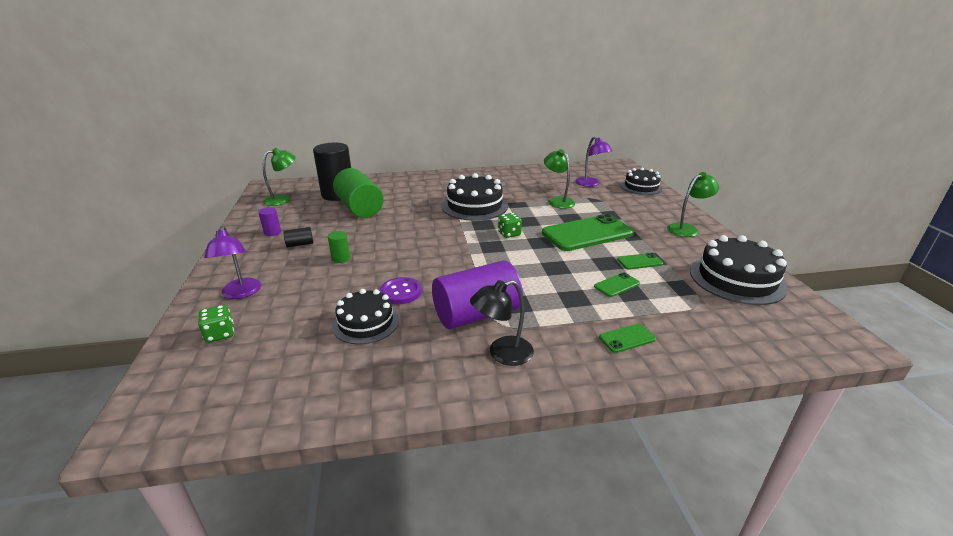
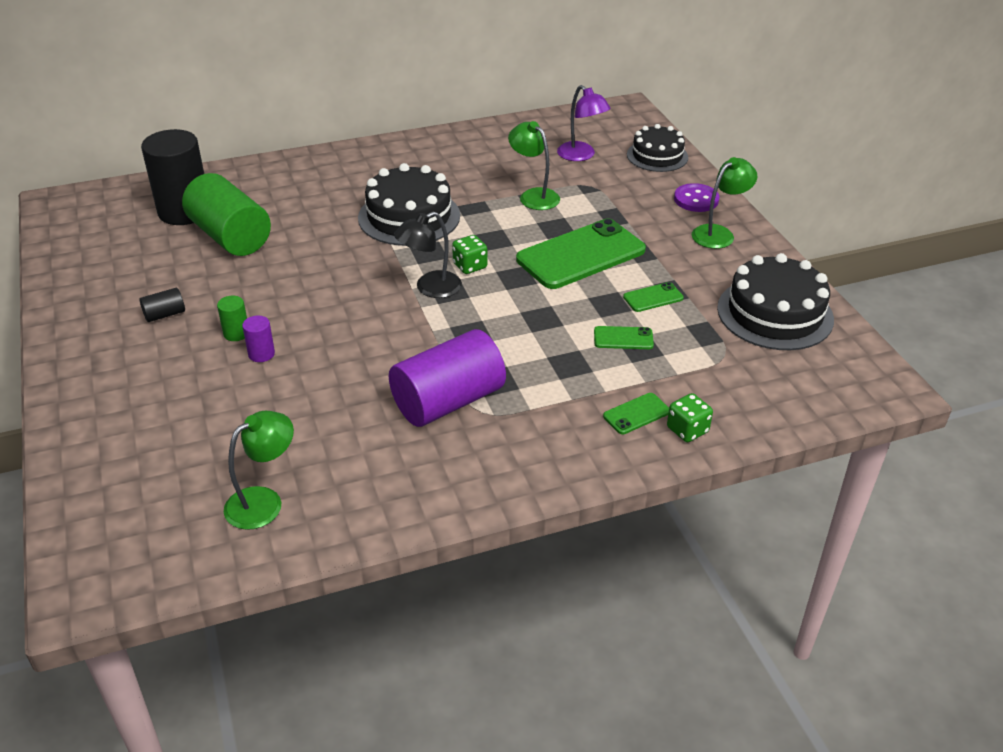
camera: 10 degrees left, 10 degrees up
(220, 334) = (120, 467): green dice -> green dice (687, 430)
(241, 293) = (117, 405): purple lamp -> none
(272, 232) = (112, 297): purple cylinder -> purple cylinder (261, 354)
(283, 199) = (97, 229): green lamp -> green lamp (264, 501)
(366, 322) = (307, 429): black cake -> none
(401, 292) = (340, 379): purple button -> purple button (696, 199)
(502, 354) = (489, 451): black lamp -> black lamp (430, 288)
(616, 285) = (623, 338): green phone -> green phone turned 45 degrees clockwise

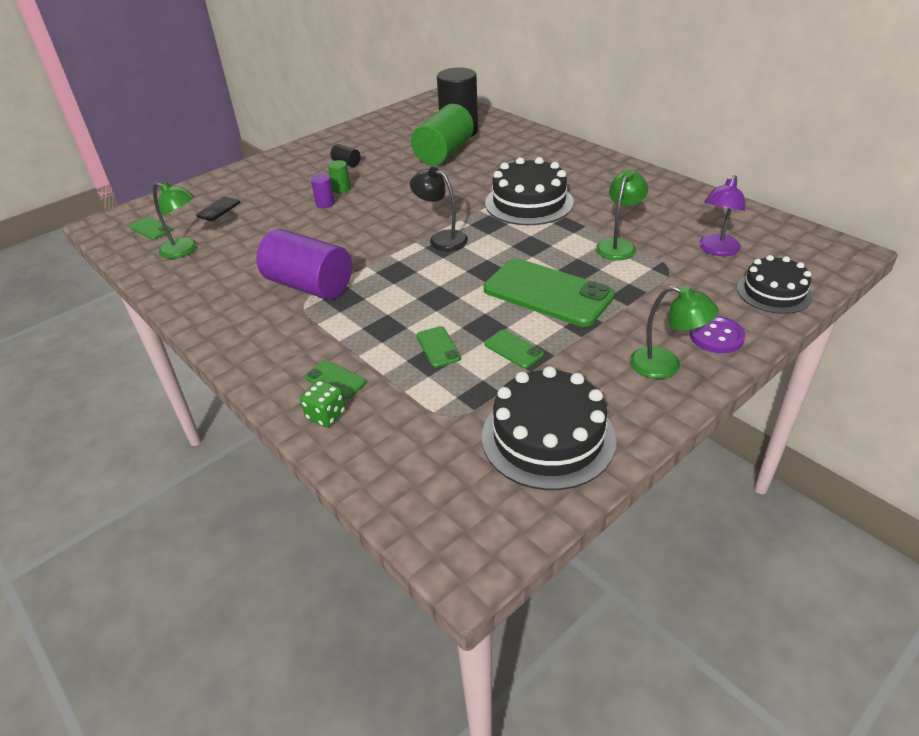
camera: 70 degrees right, 0 degrees up
(159, 534) = (150, 228): none -> green phone
(172, 454) = (218, 209): none -> black phone
(470, 266) = (484, 246): green dice -> none

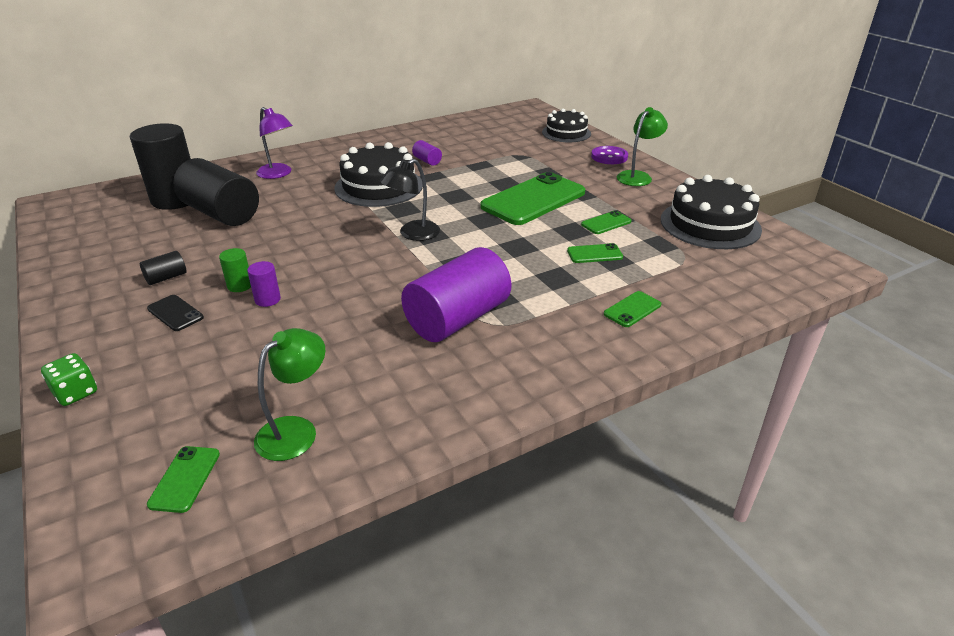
camera: 80 degrees left, 5 degrees down
(150, 228) = (185, 479): green phone -> green phone turned 45 degrees counterclockwise
(218, 209) = (189, 397): black phone -> black phone (175, 313)
(326, 415) = (682, 317): green dice -> green dice (76, 393)
(444, 153) = (221, 213): green cylinder -> black cylinder
(605, 214) = (427, 161): none -> purple cylinder
(618, 245) = (479, 164): green lamp -> none
(717, 250) = (507, 137): purple lamp -> purple lamp (278, 174)

